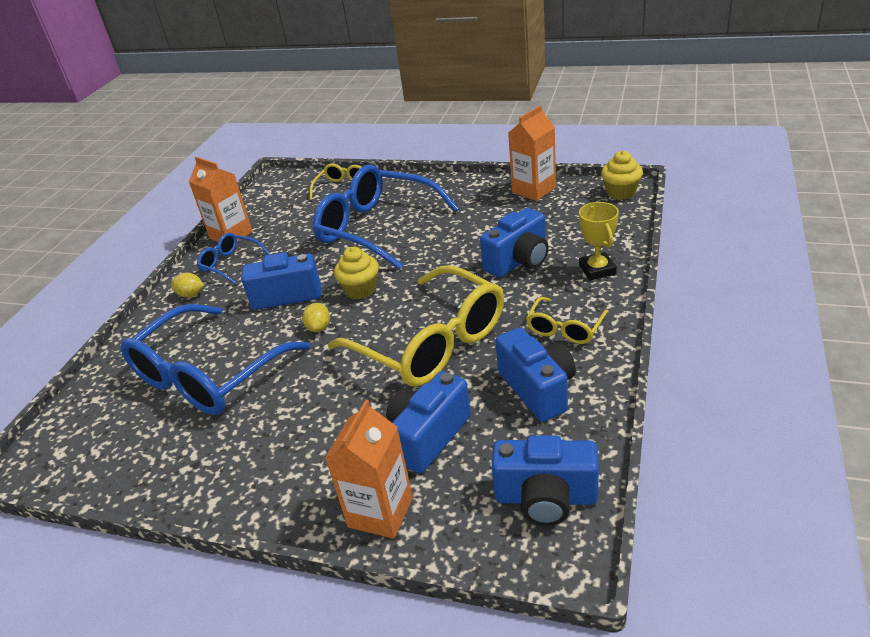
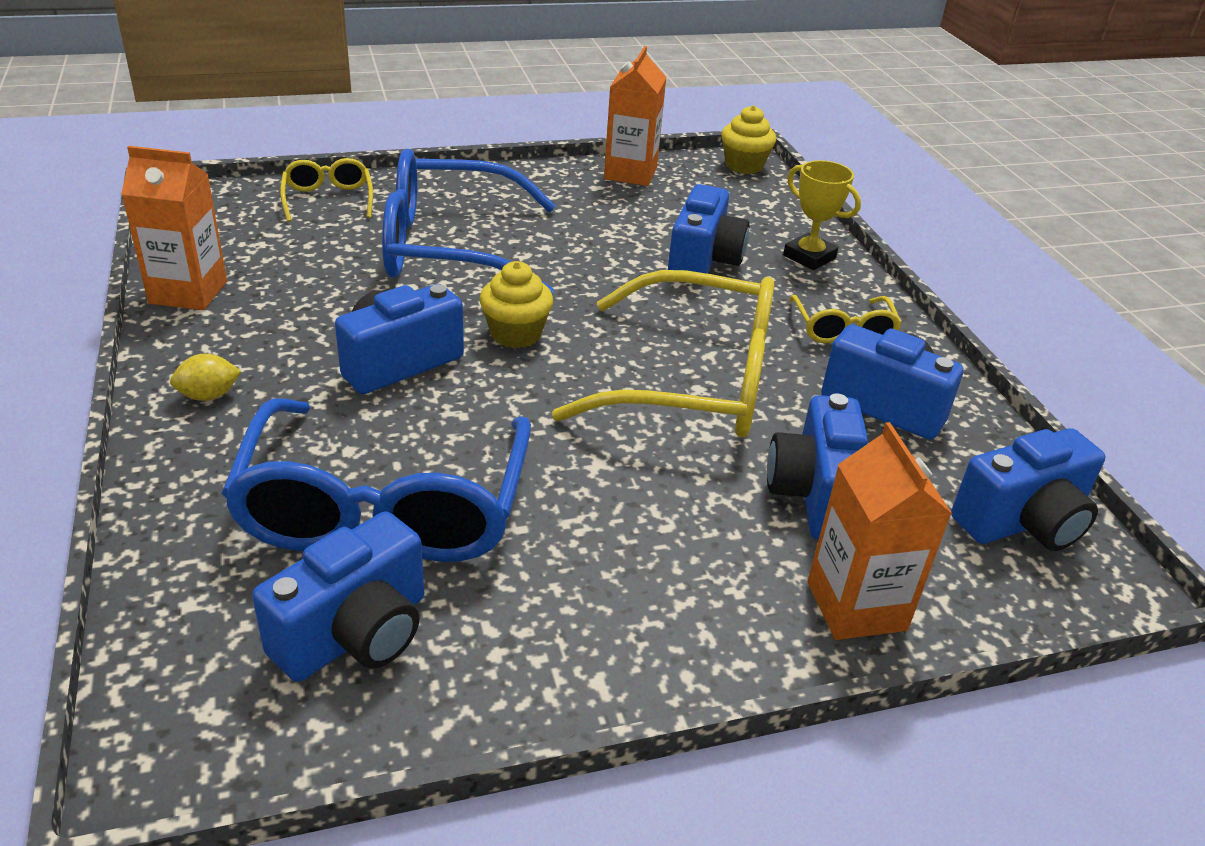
camera: 40 degrees left, 0 degrees up
(140, 436) = (355, 633): none -> blue camera
(230, 264) = (237, 335): blue glasses -> none
(319, 327) = (504, 397): yellow lemon -> none

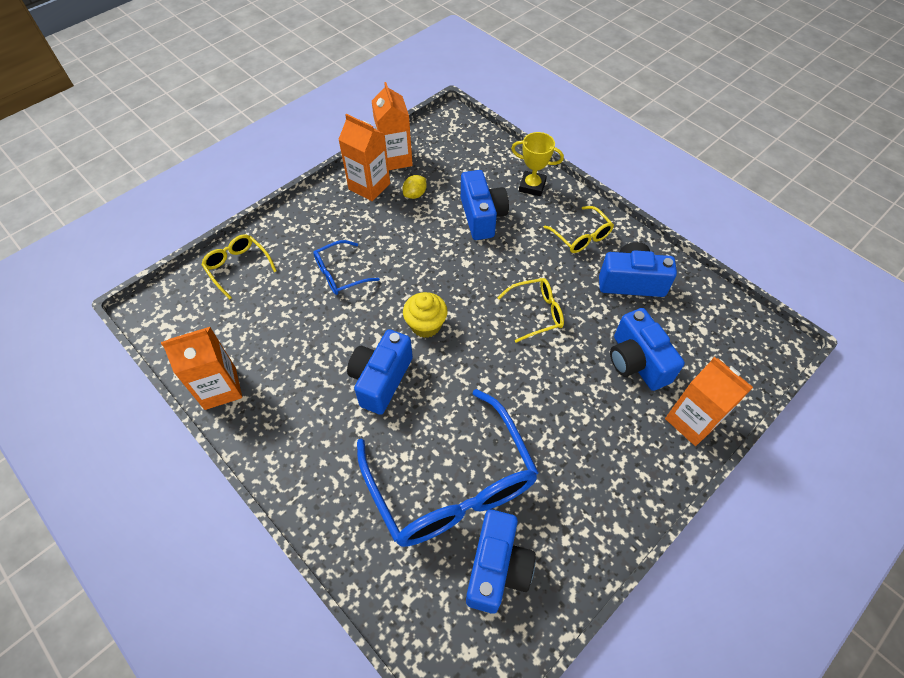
camera: 25 degrees left, 20 degrees up
(209, 396) = (300, 460): yellow lemon -> yellow lemon (415, 194)
(448, 248) = (340, 274): blue glasses -> blue glasses, size x0.47
(570, 186) = (369, 186): none -> orange carton
(695, 381) = (536, 312): yellow glasses -> yellow glasses, size x0.47
(744, 165) = (452, 122): yellow cupcake -> none
(1022, 522) = (728, 329): blue camera -> none

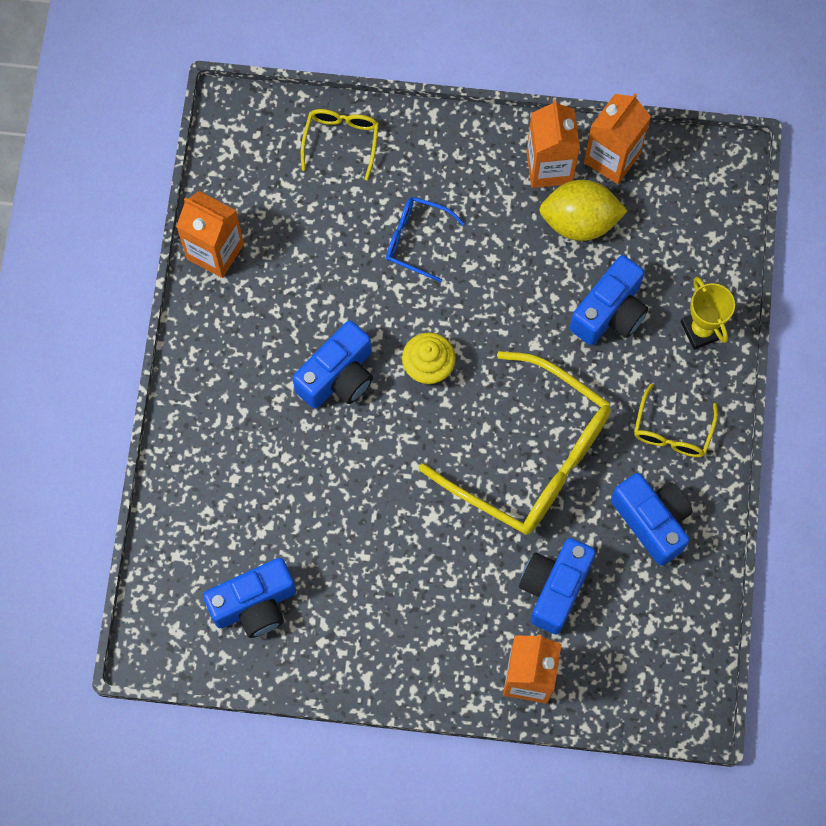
camera: 50 degrees right, 15 degrees up
(381, 379) = (338, 377): blue camera -> blue camera turned 150 degrees clockwise
(415, 194) = (579, 222): yellow lemon -> yellow lemon, size x2.01
(452, 484) = (293, 516): blue glasses -> none
(536, 312) = (532, 457): yellow glasses -> yellow glasses, size x2.14

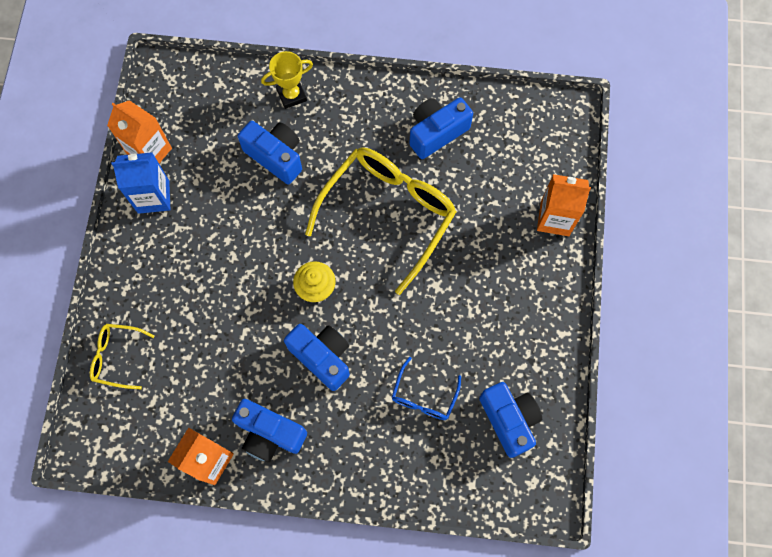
camera: 90 degrees left, 0 degrees up
(416, 240) = (208, 297): blue glasses -> blue glasses (423, 396)
(549, 167) = (153, 197): orange carton -> blue carton
(554, 588) = (488, 200): blue camera -> blue camera (270, 434)
(579, 222) = (201, 176): yellow lemon -> none
(672, 431) = (369, 117): yellow glasses -> none

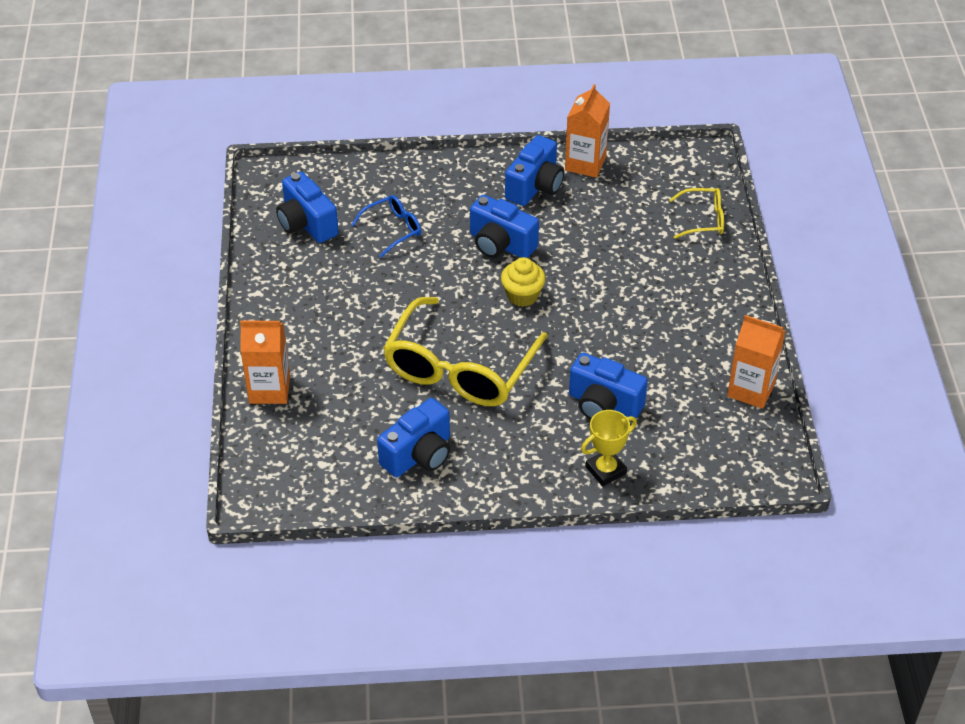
camera: 170 degrees right, 25 degrees down
(153, 197) = (727, 349): blue carton -> none
(270, 434) = (535, 186): blue camera -> blue camera turned 105 degrees clockwise
(423, 396) = (393, 229): blue glasses -> blue glasses turned 45 degrees clockwise

